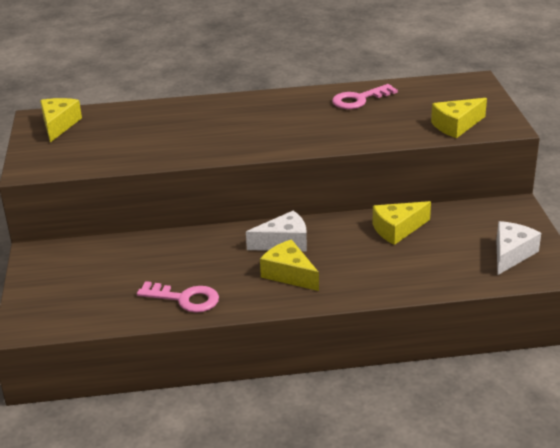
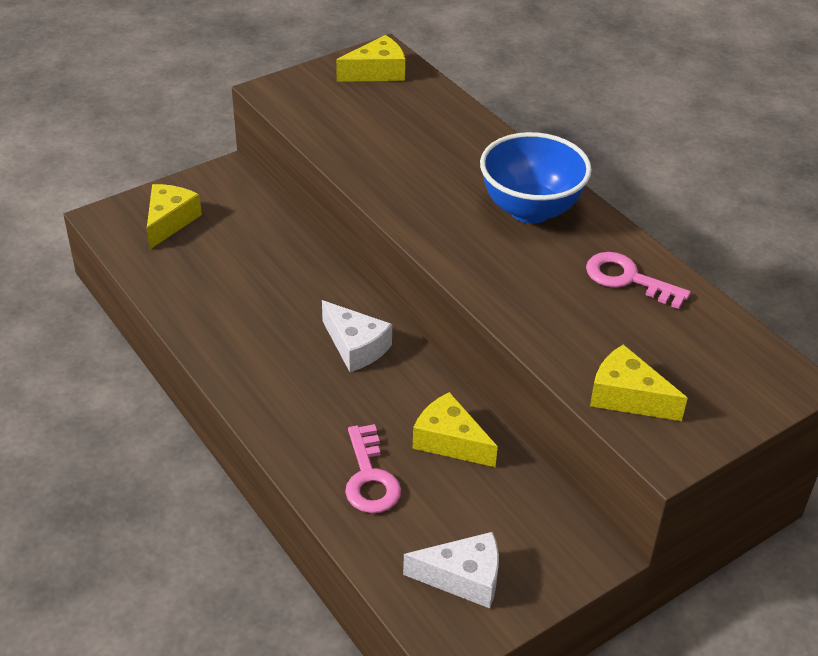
camera: 60 degrees right, 10 degrees up
(185, 299) = (203, 307): pink key -> pink key (369, 478)
(268, 111) = (530, 210): none -> blue bowl
(289, 274) = (293, 373): yellow cheese -> yellow cheese (170, 221)

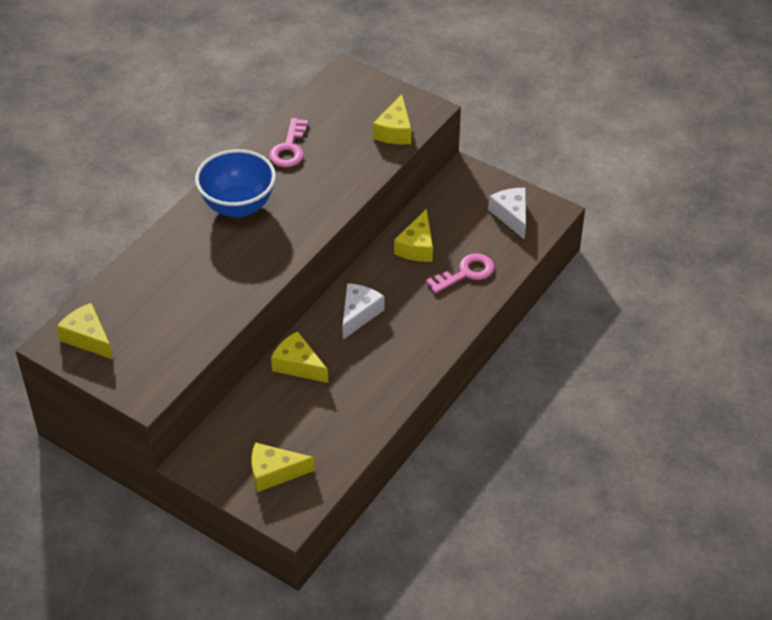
camera: 110 degrees left, 5 degrees up
(306, 275) = (298, 365): none -> yellow cheese

